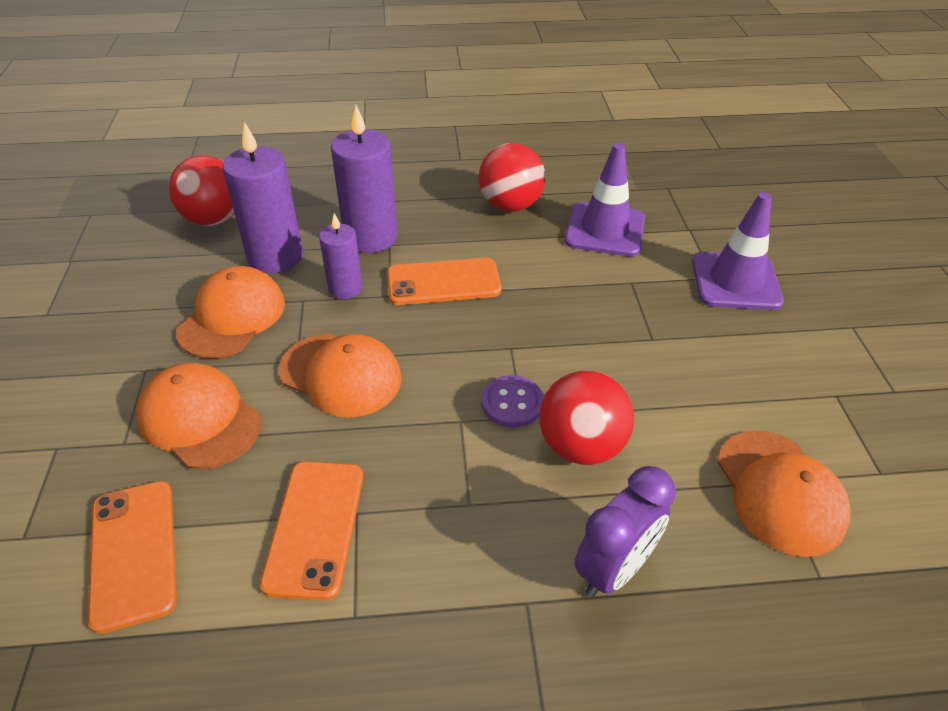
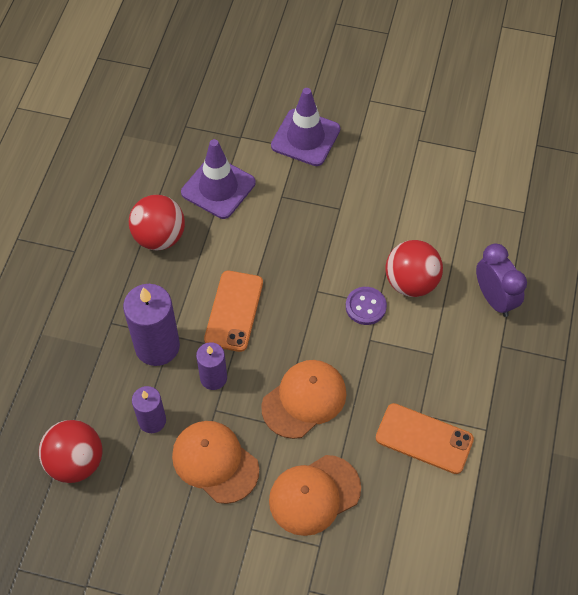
camera: 70 degrees left, 15 degrees up
(134, 553) = (411, 541): orange phone -> none
(275, 256) = (152, 421): purple candle -> purple candle, size x0.59
(780, 492) = (472, 202): orange cap -> none

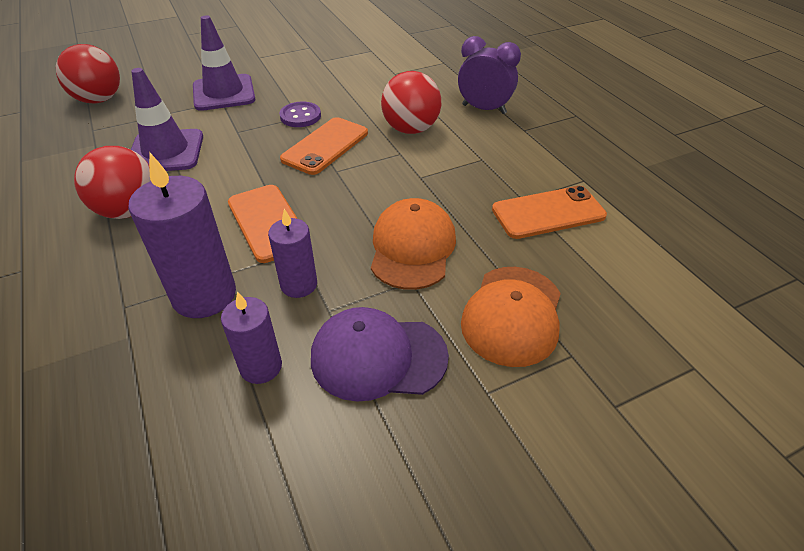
camera: 40 degrees left, 15 degrees down
(76, 462) = (187, 485): red ball -> red ball (99, 100)
(215, 462) = (378, 357): orange cap -> purple cap
(331, 258) = (325, 146): none -> orange phone
(365, 306) = (391, 159): purple button -> purple button (300, 116)

